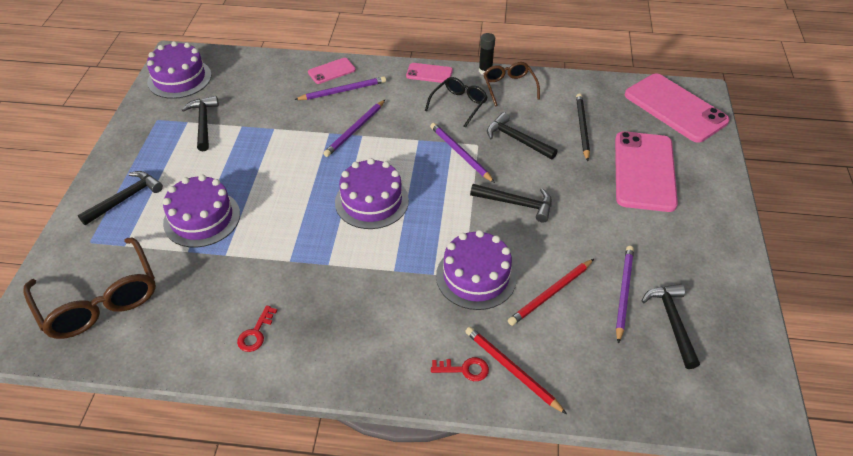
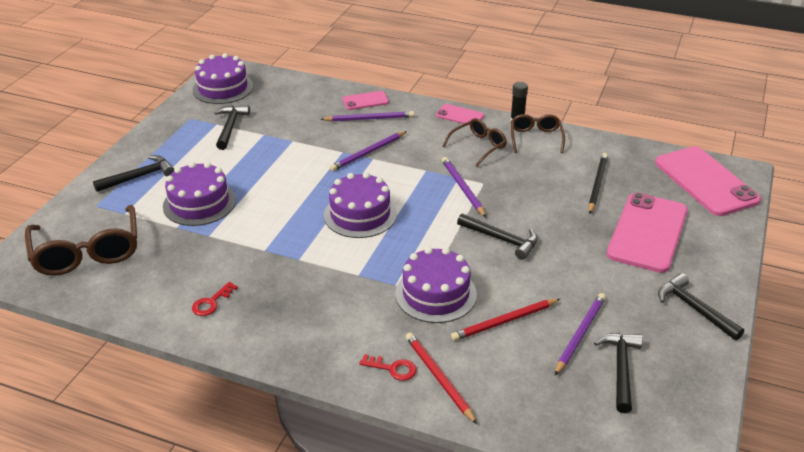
camera: 15 degrees right, 10 degrees down
(459, 104) = (478, 146): black glasses -> brown glasses
(517, 140) = (525, 185): black hammer -> black hammer (694, 309)

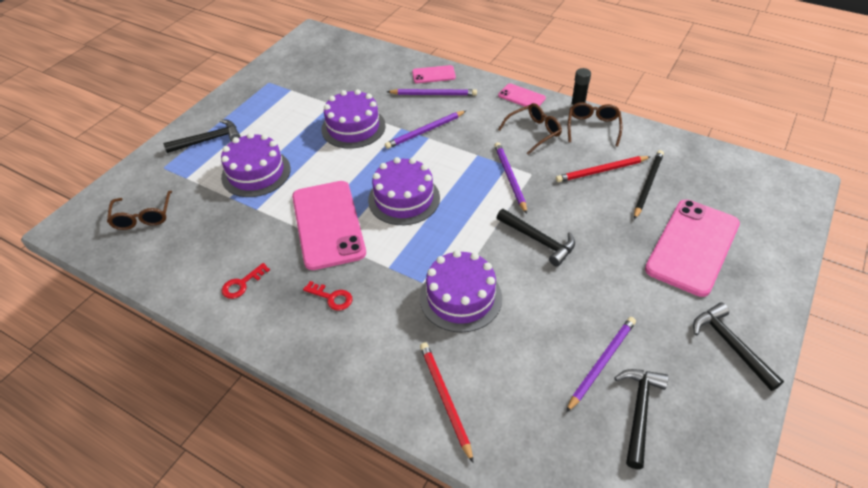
camera: 10 degrees right, 10 degrees up
(87, 252) = (143, 217): brown glasses -> brown glasses, size x0.58
(223, 88) = (305, 52): purple cake -> purple cake (353, 127)
(230, 127) = (302, 94): black hammer -> none
(393, 368) = (400, 381): red key -> red key (332, 297)
(504, 321) = (525, 338): red pencil -> red pencil (601, 171)
(705, 181) = (763, 191): pink phone -> pink phone (328, 224)

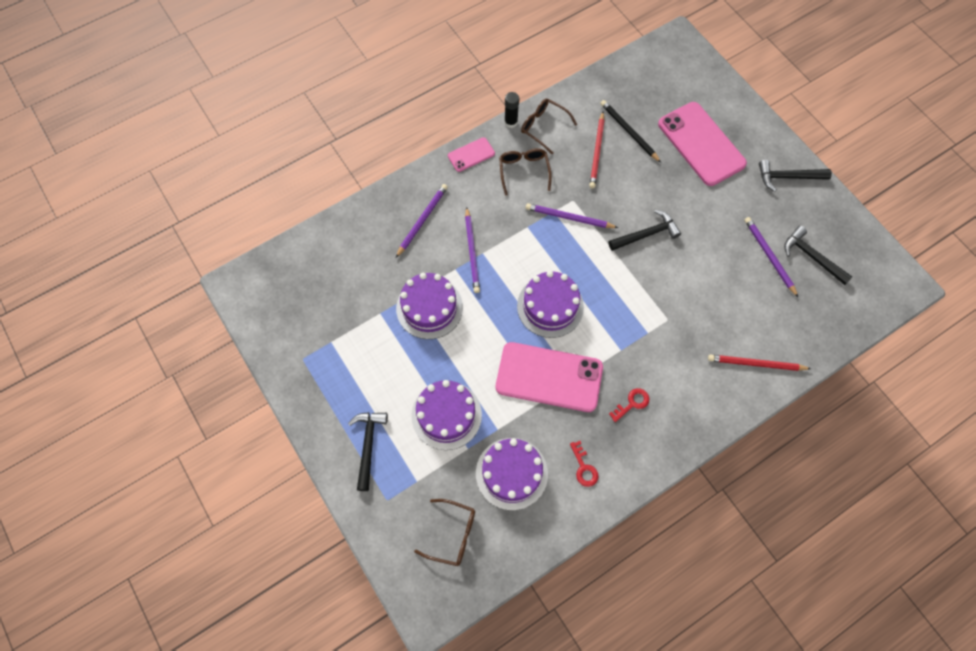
camera: 65 degrees left, 20 degrees up
(433, 75) = (391, 206): pink phone -> none
(460, 297) = (675, 313): purple cake -> purple cake (511, 473)

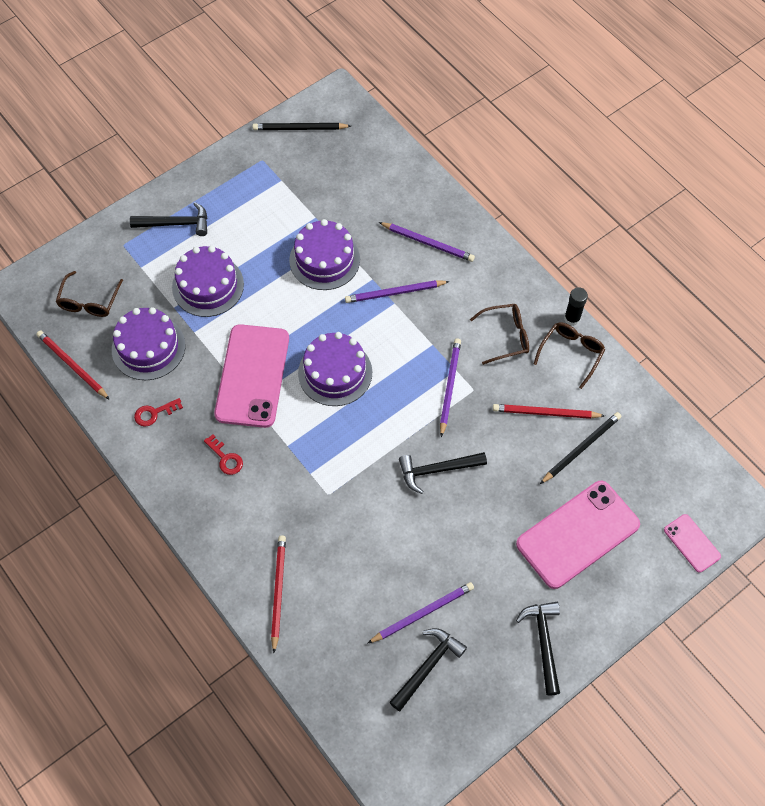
camera: 85 degrees right, 5 degrees down
(270, 321) = (300, 128): none -> black pencil
(471, 154) = (520, 282): pink phone -> pink phone (692, 543)
(526, 550) = (72, 365): none -> red pencil
(646, 234) = (437, 470): black hammer -> black hammer turned 105 degrees clockwise

